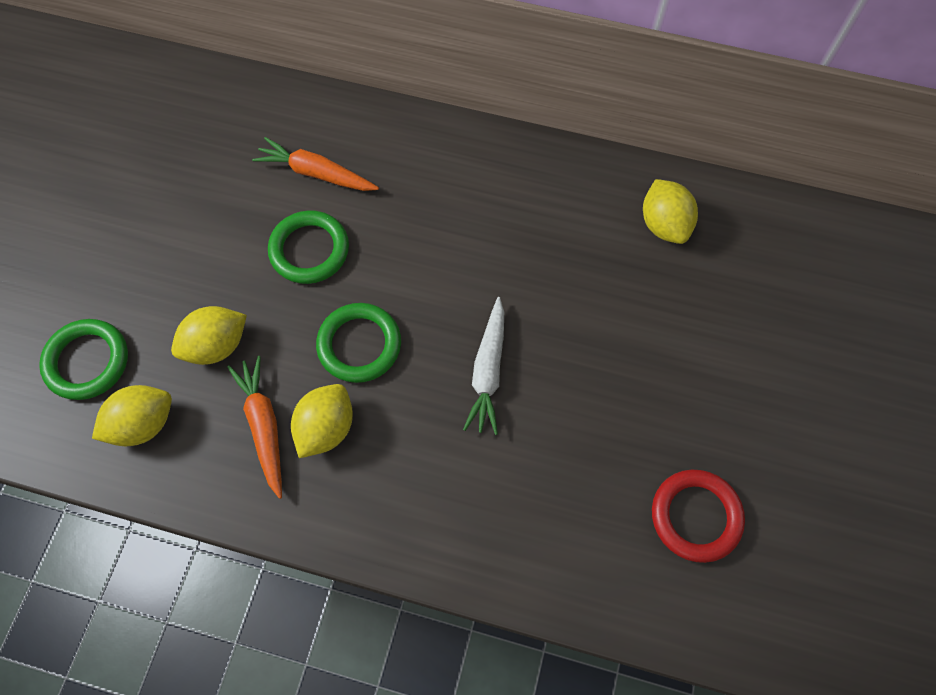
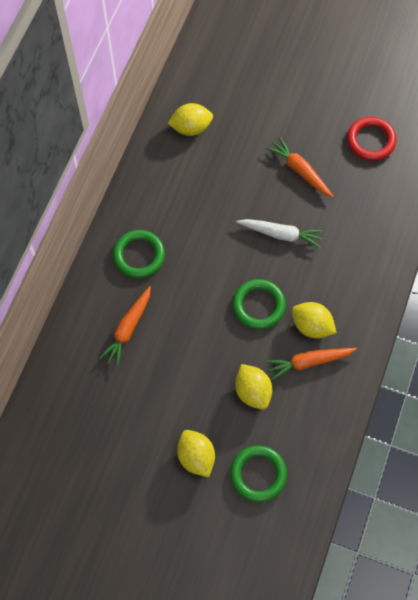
camera: 85 degrees left, 0 degrees up
(143, 424) = (303, 435): yellow lemon -> yellow lemon (196, 457)
(309, 250) = (188, 334): green ring -> green ring (139, 255)
(612, 395) = (300, 171): none -> orange carrot

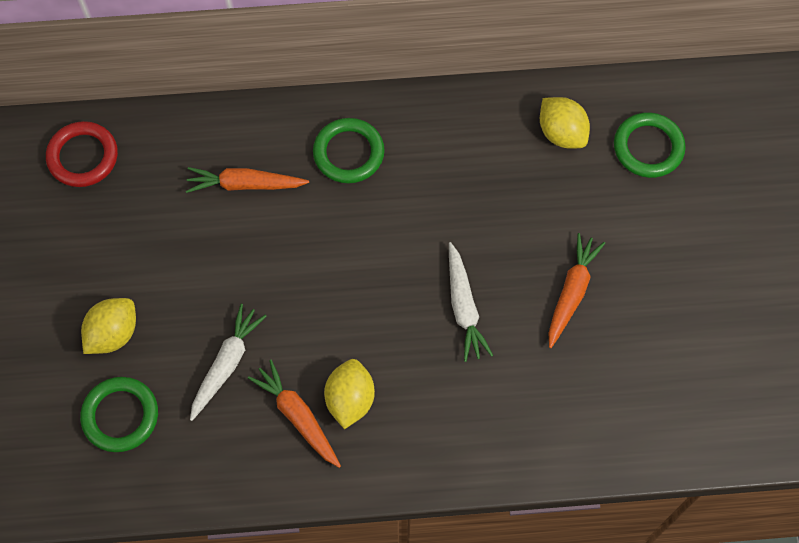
camera: 65 degrees right, 0 degrees up
(252, 391) = (226, 364): yellow lemon -> white carrot
(258, 305) = (348, 322): green ring -> green ring (648, 147)
(370, 141) = (670, 365): red ring -> red ring (83, 157)

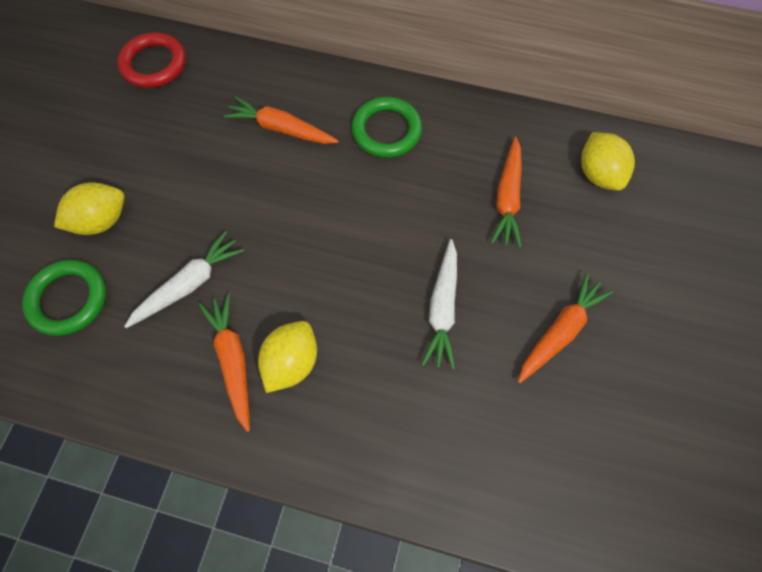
camera: 20 degrees right, 0 degrees up
(486, 184) = (507, 198): none -> orange carrot
(648, 147) = (683, 214): green ring -> none

